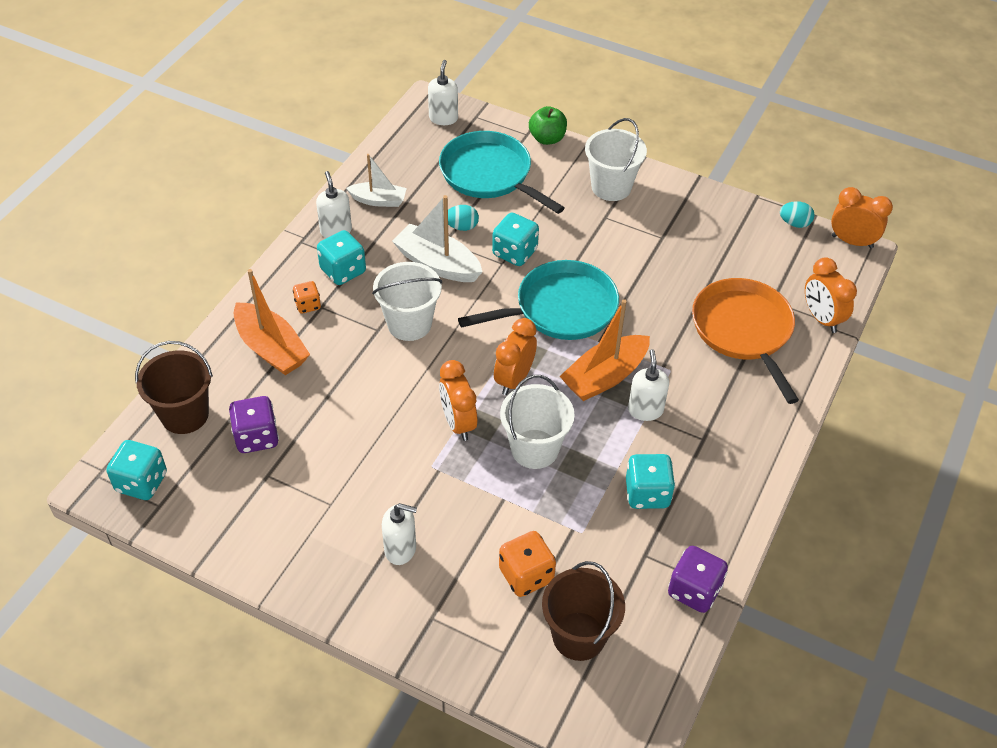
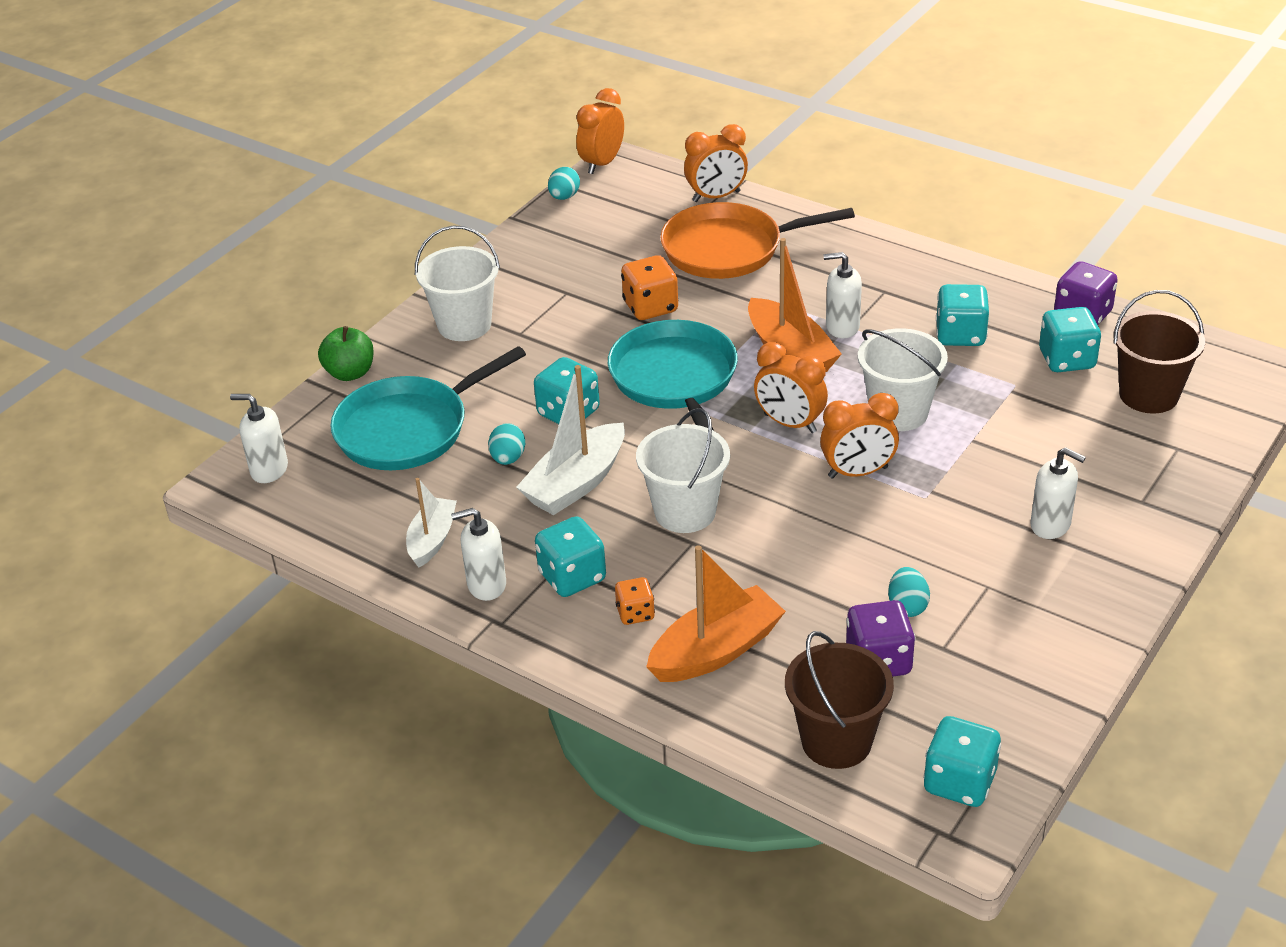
camera: 80 degrees left, 10 degrees down
(310, 454) = (907, 606): none -> turquoise egg
(400, 549) = (1050, 525): white soap dispenser -> white soap dispenser turned 105 degrees clockwise
(526, 575) = (1076, 428): orange dice -> orange dice (650, 307)
(622, 573) = (1067, 360): none -> turquoise dice

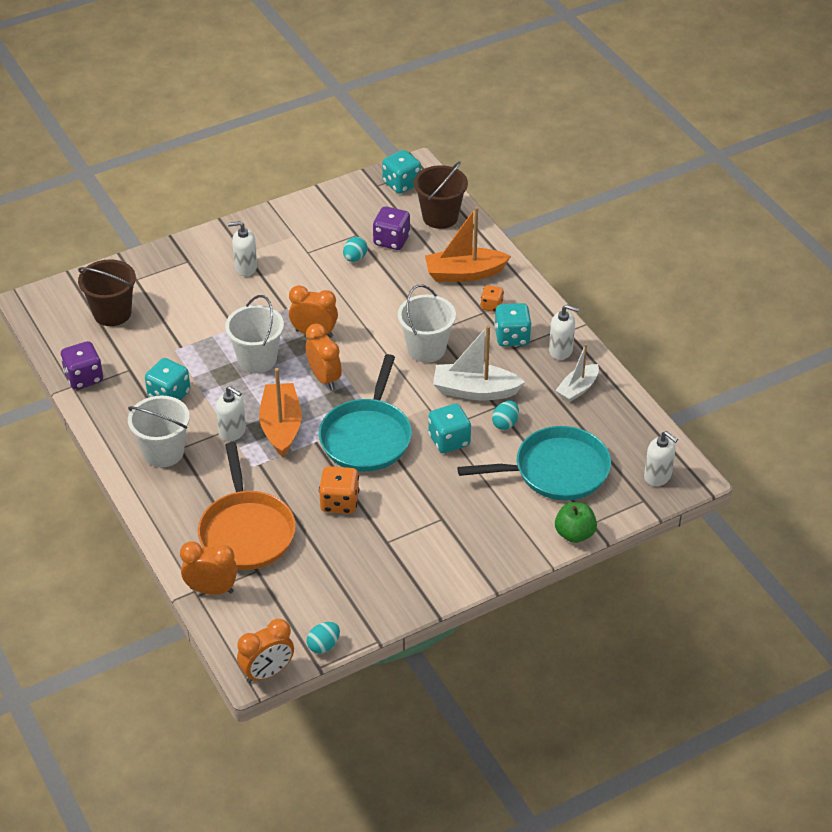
camera: 155 degrees left, 5 degrees up
(464, 325) = (475, 543): white bucket -> white bucket (163, 452)
(576, 483) = (475, 391): white boat -> white boat turned 150 degrees counterclockwise
(728, 249) = (246, 532): orange pan -> orange pan turned 60 degrees clockwise
(1050, 525) = (245, 267): white soap dispenser -> white soap dispenser turned 60 degrees counterclockwise
(1067, 360) = (129, 352): turquoise dice -> none

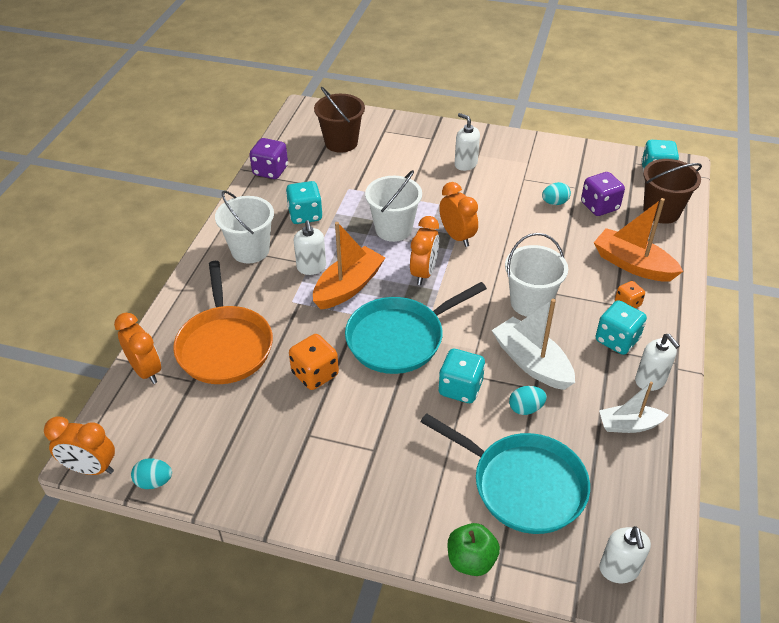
camera: 45 degrees right, 0 degrees up
(246, 532) = (224, 346): orange pan -> orange pan turned 45 degrees counterclockwise

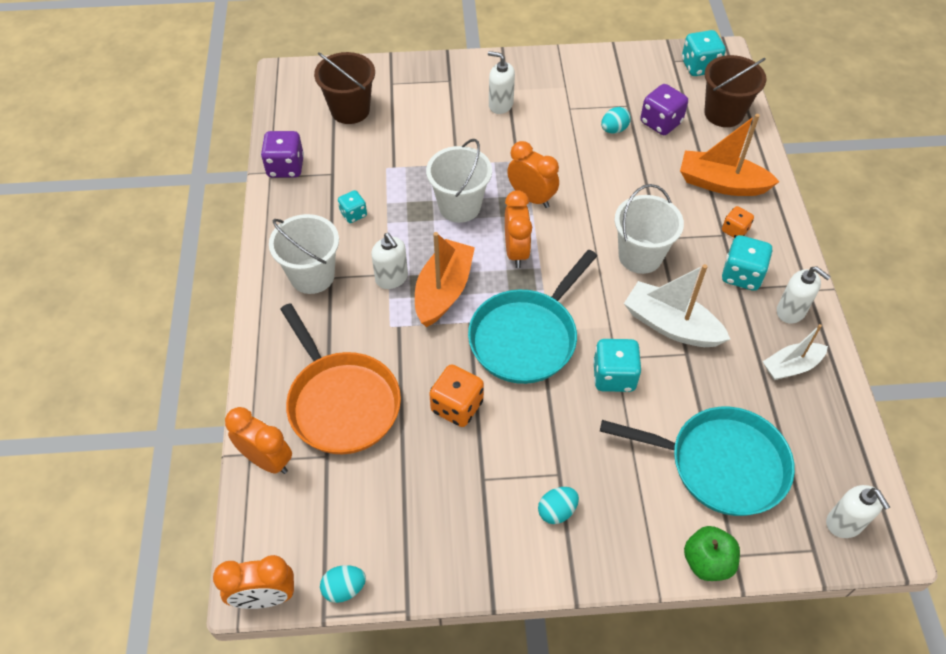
camera: 20 degrees left, 10 degrees up
(305, 215) = (353, 214): turquoise dice -> turquoise dice, size x0.61
(526, 408) = (687, 379): turquoise egg -> turquoise egg (557, 511)

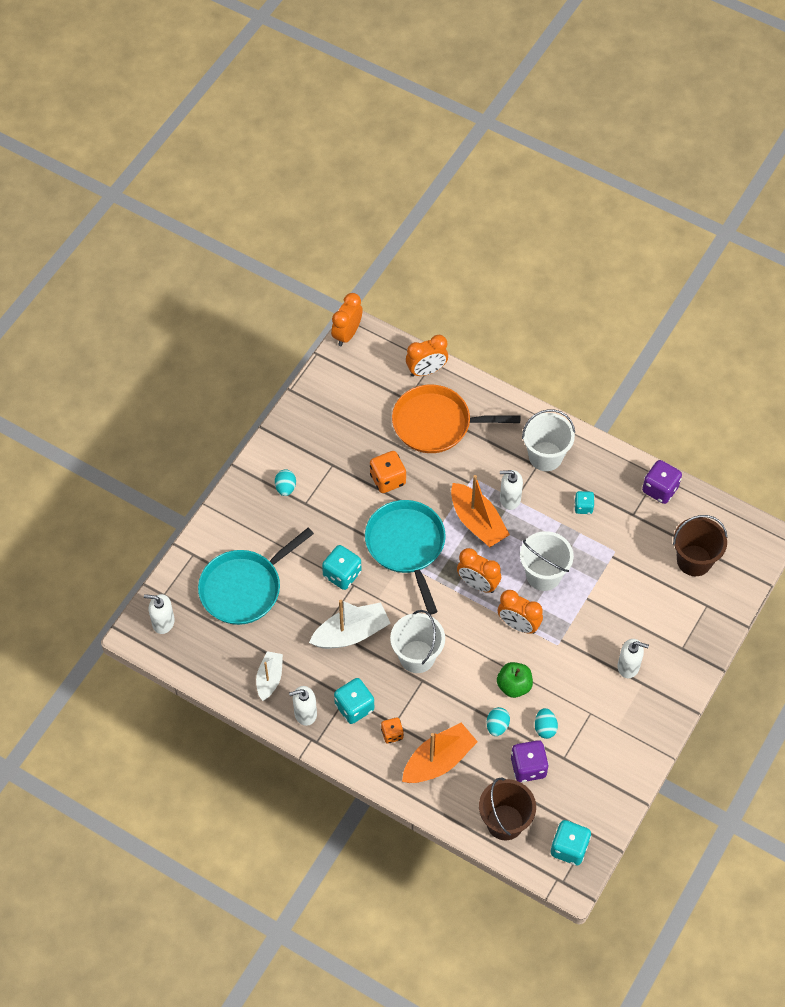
camera: 125 degrees right, 5 degrees up
(344, 588) = (323, 369): turquoise egg -> turquoise egg (497, 726)
(500, 105) = (628, 666): white soap dispenser -> white soap dispenser turned 45 degrees clockwise
(531, 197) = (518, 625): orange clock -> orange clock turned 45 degrees clockwise
(707, 562) = (201, 538): green apple -> green apple (514, 686)

